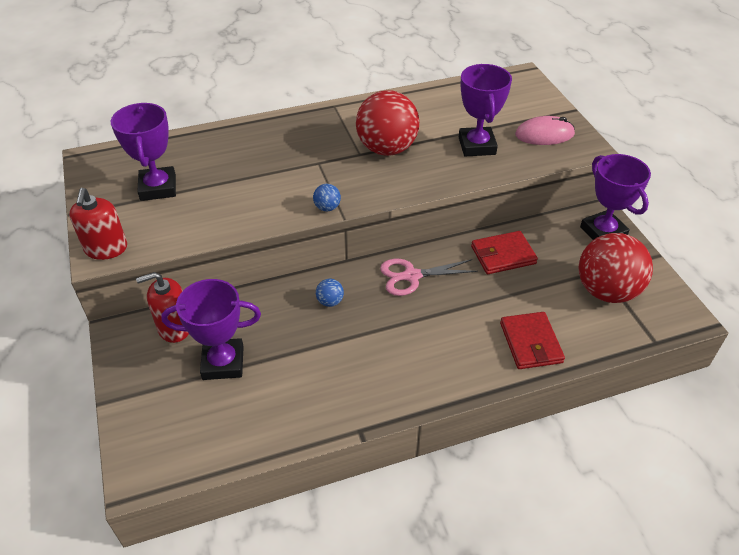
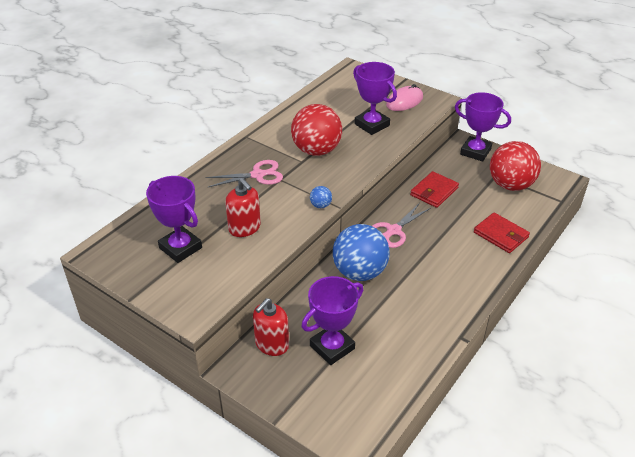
camera: 35 degrees left, 5 degrees down
(106, 249) = (192, 307): red soap dispenser -> red soap dispenser (244, 228)
(302, 149) = (257, 175): none -> pink scissors
(330, 301) = (359, 272): blue ball -> blue ball, size x2.47

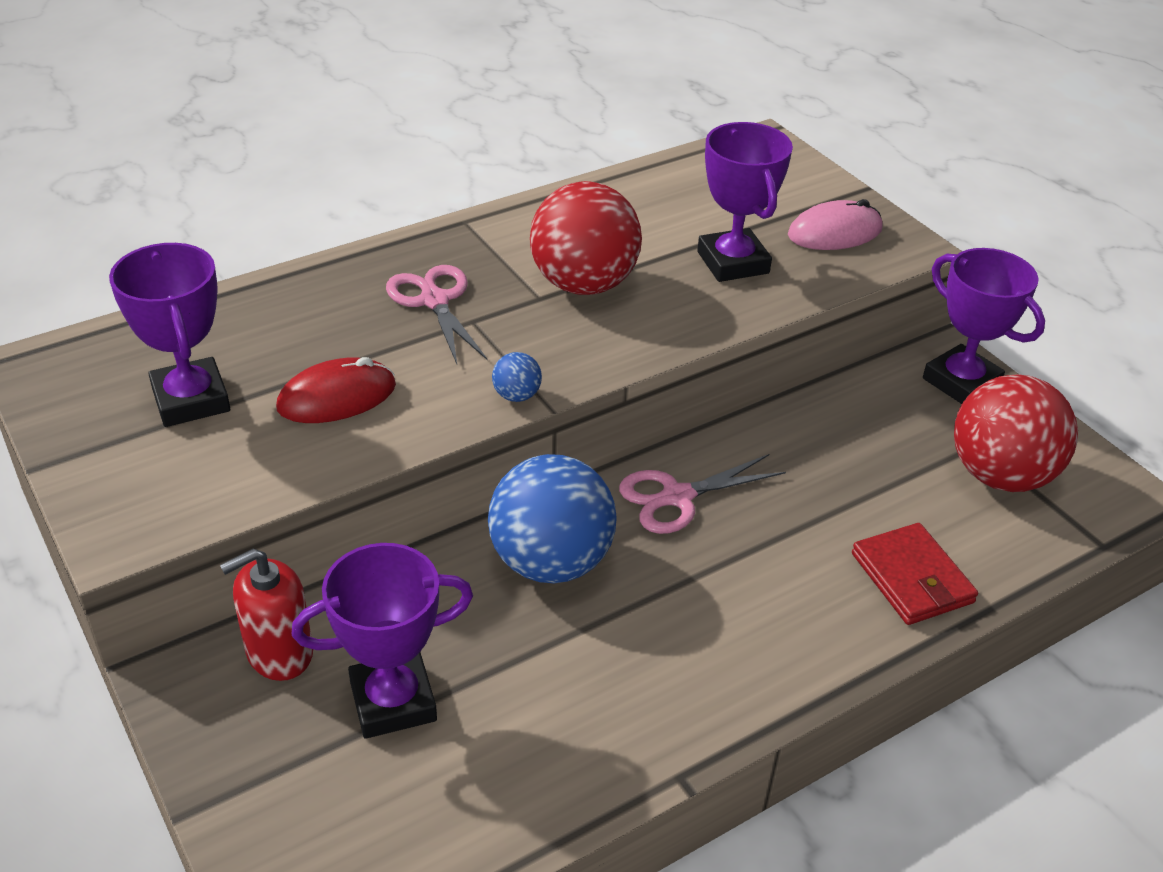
camera: 20 degrees right, 0 degrees up
(244, 228) = (337, 397): red soap dispenser -> red mouse
(257, 175) = (434, 301): pink scissors -> pink scissors turned 120 degrees counterclockwise
(434, 191) = (816, 440): red wallet -> none

